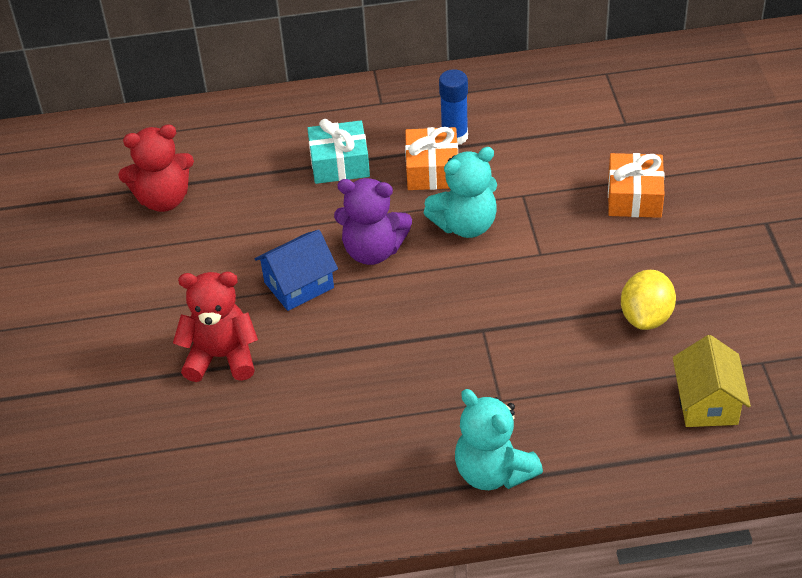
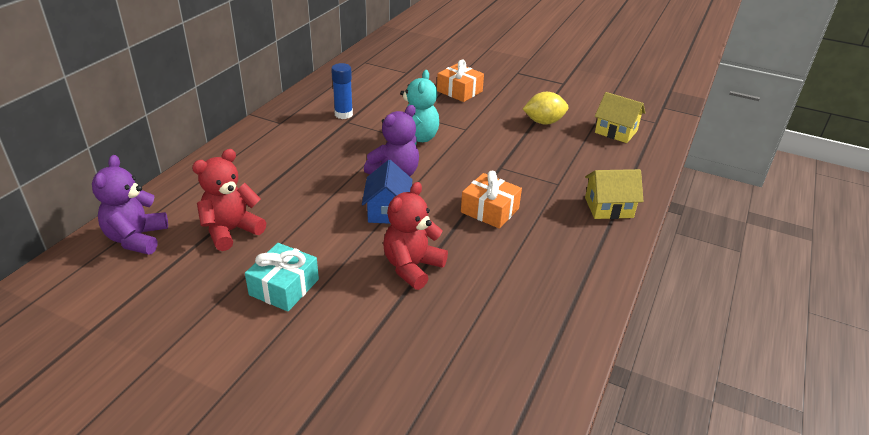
camera: 60 degrees left, 10 degrees down
(100, 151) = (137, 239): none -> purple teddy bear
(163, 199) = (231, 231): red teddy bear -> red teddy bear turned 150 degrees counterclockwise
(339, 163) = (307, 155): turquoise gift -> turquoise gift (284, 287)
(432, 170) = (359, 131): orange gift -> orange gift (490, 210)
(493, 472) = (608, 208): turquoise teddy bear -> yellow house
(646, 317) = (543, 122): yellow lemon -> yellow lemon turned 60 degrees counterclockwise

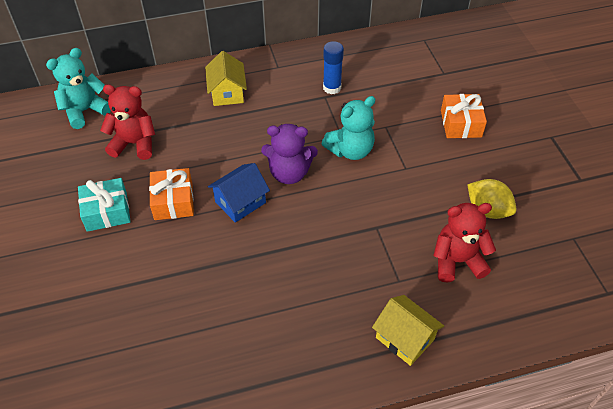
camera: 50 degrees right, 15 degrees up
(137, 239) = (85, 111): purple teddy bear -> turquoise teddy bear
(412, 267) = (191, 262): red teddy bear -> red teddy bear (457, 261)
(490, 210) = (308, 260): orange gift -> orange gift (173, 201)
(616, 132) = (543, 271): yellow house -> yellow house (227, 93)

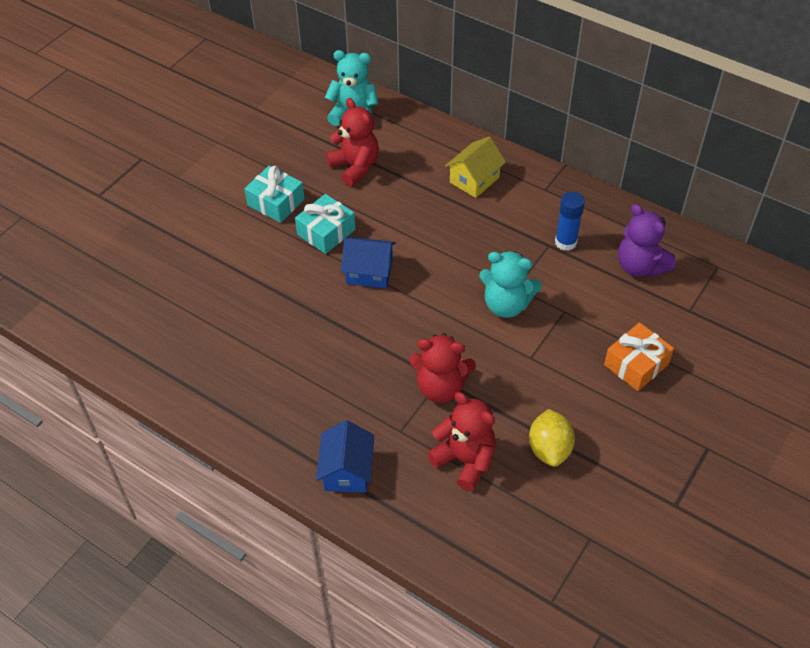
camera: 50 degrees right, 0 degrees up
(173, 201) = (326, 232): orange gift -> turquoise gift
(289, 173) = (433, 281): purple teddy bear -> purple teddy bear (640, 266)
(383, 232) = (440, 387): none -> red teddy bear
(405, 338) = (347, 471): yellow house -> blue house

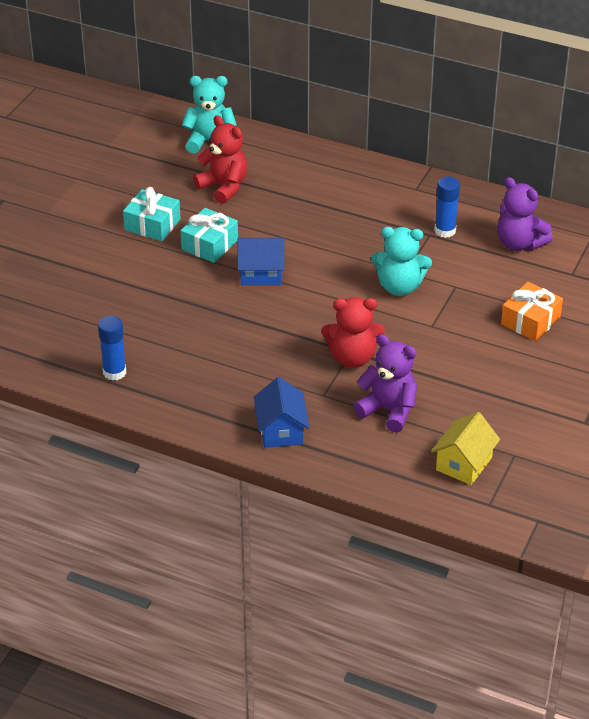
camera: 10 degrees left, 10 degrees down
(195, 374) = (114, 372): none -> blue glue stick
(465, 460) = (388, 410): red teddy bear -> purple teddy bear
(474, 180) = (345, 187): yellow house -> yellow house (464, 464)
(549, 449) = (464, 393): yellow lemon -> none

